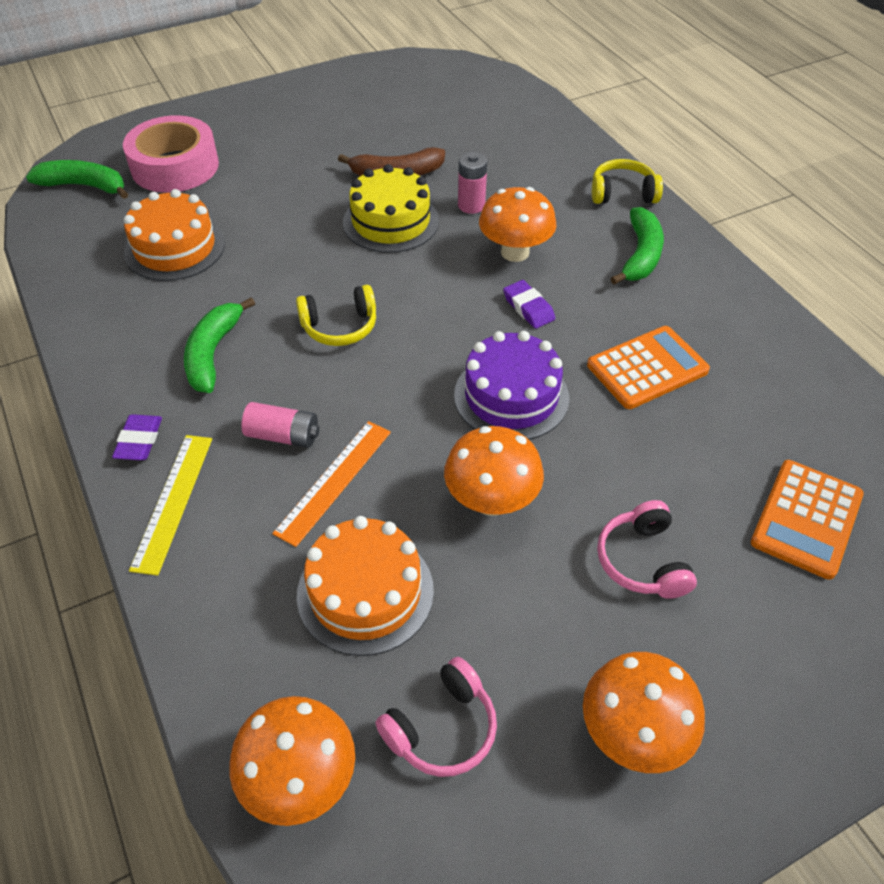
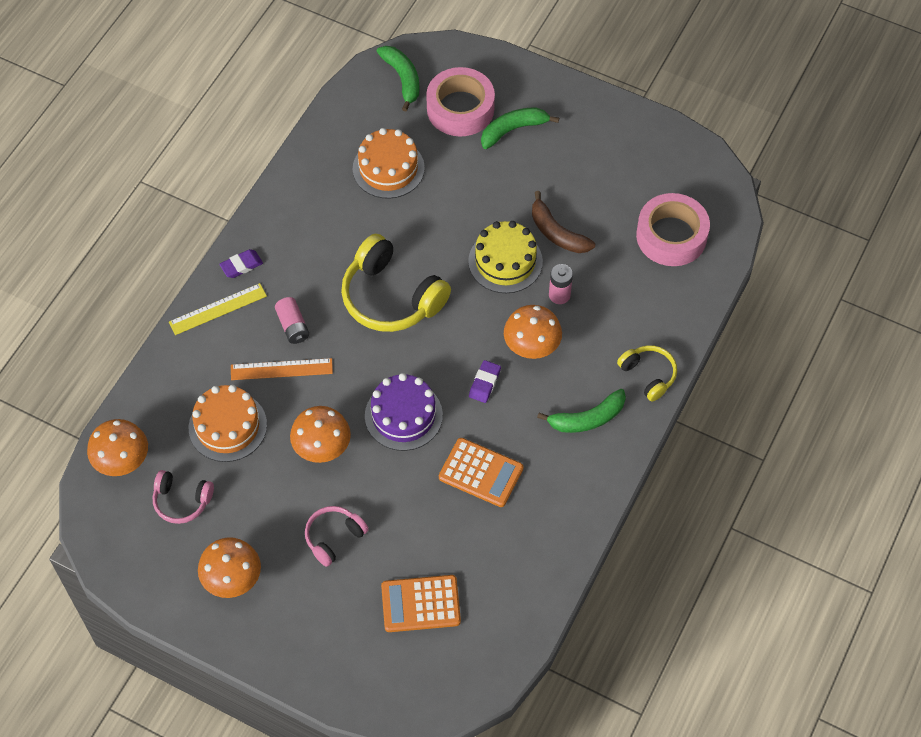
camera: 55 degrees right, 10 degrees up
(213, 353) = (323, 252): green banana -> green banana (513, 130)
(340, 326) = (391, 297): yellow headphones -> yellow headphones, size x1.84
(478, 113) = (671, 236): none -> pink tape

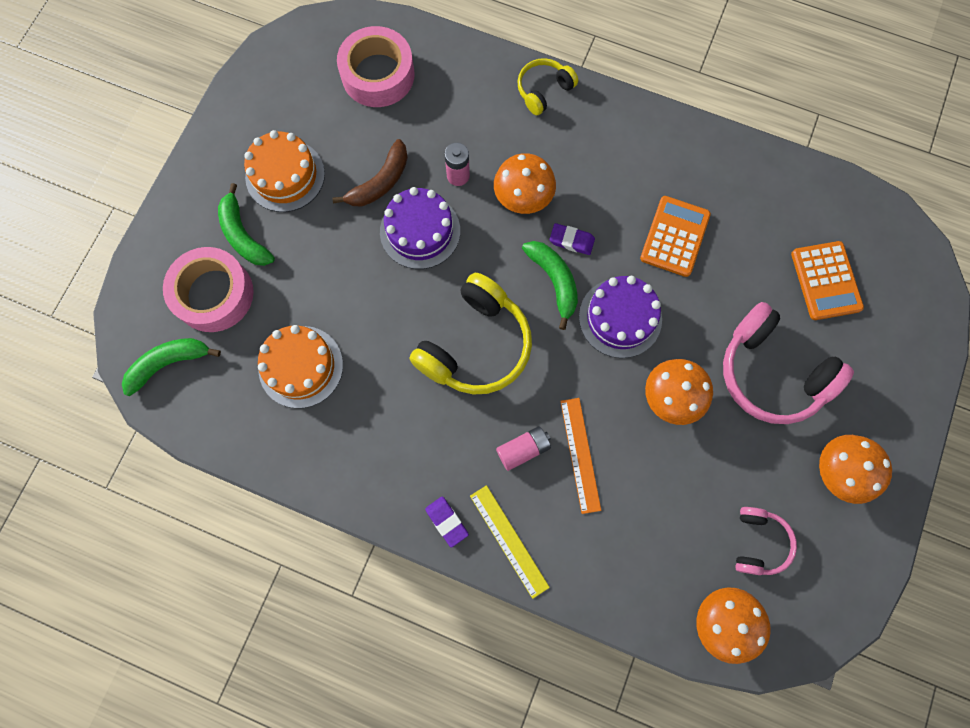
camera: 95 degrees left, 15 degrees up
(227, 426) = (659, 505): orange cake -> orange cake (285, 175)
(334, 537) = (771, 373): pink headphones -> pink headphones, size x1.84
(505, 261) = (420, 231): yellow cake -> purple cake
(587, 418) = (599, 142): green banana -> green banana (554, 281)

